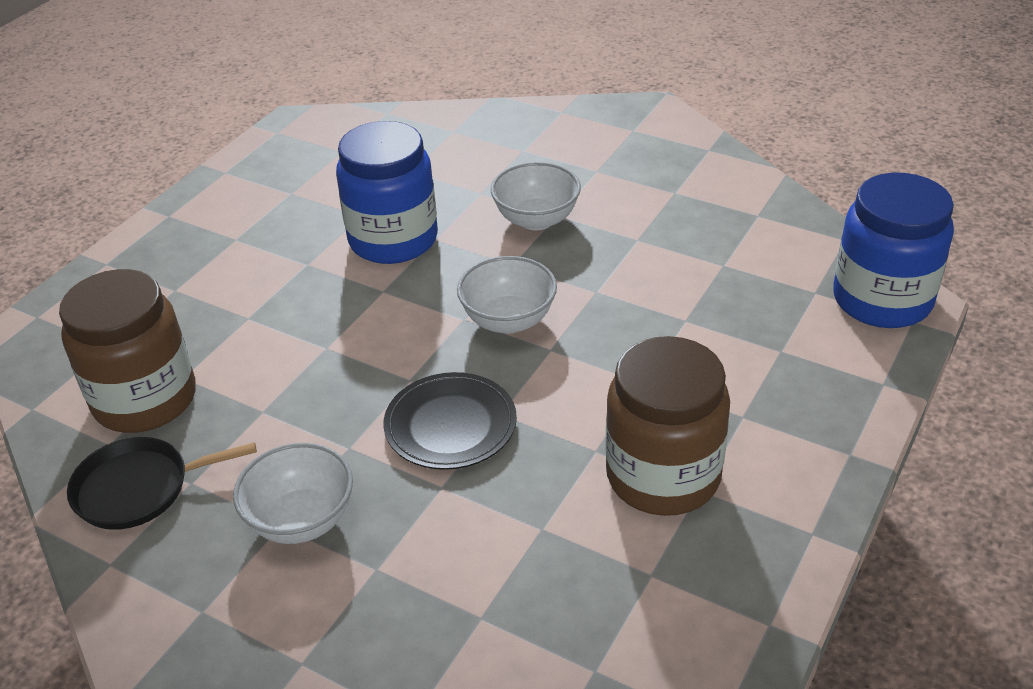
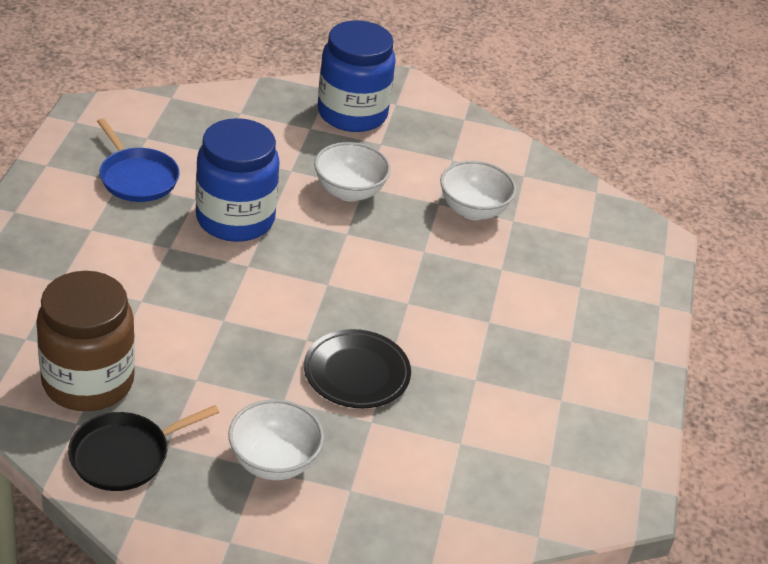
camera: 25 degrees left, 0 degrees up
(310, 190) = (137, 177): none -> blue pan
(508, 320) = (364, 282): white bowl -> white bowl (473, 210)
(663, 476) = (531, 392): brown jar -> none
(882, 300) = (638, 239): blue jar -> blue jar (352, 113)

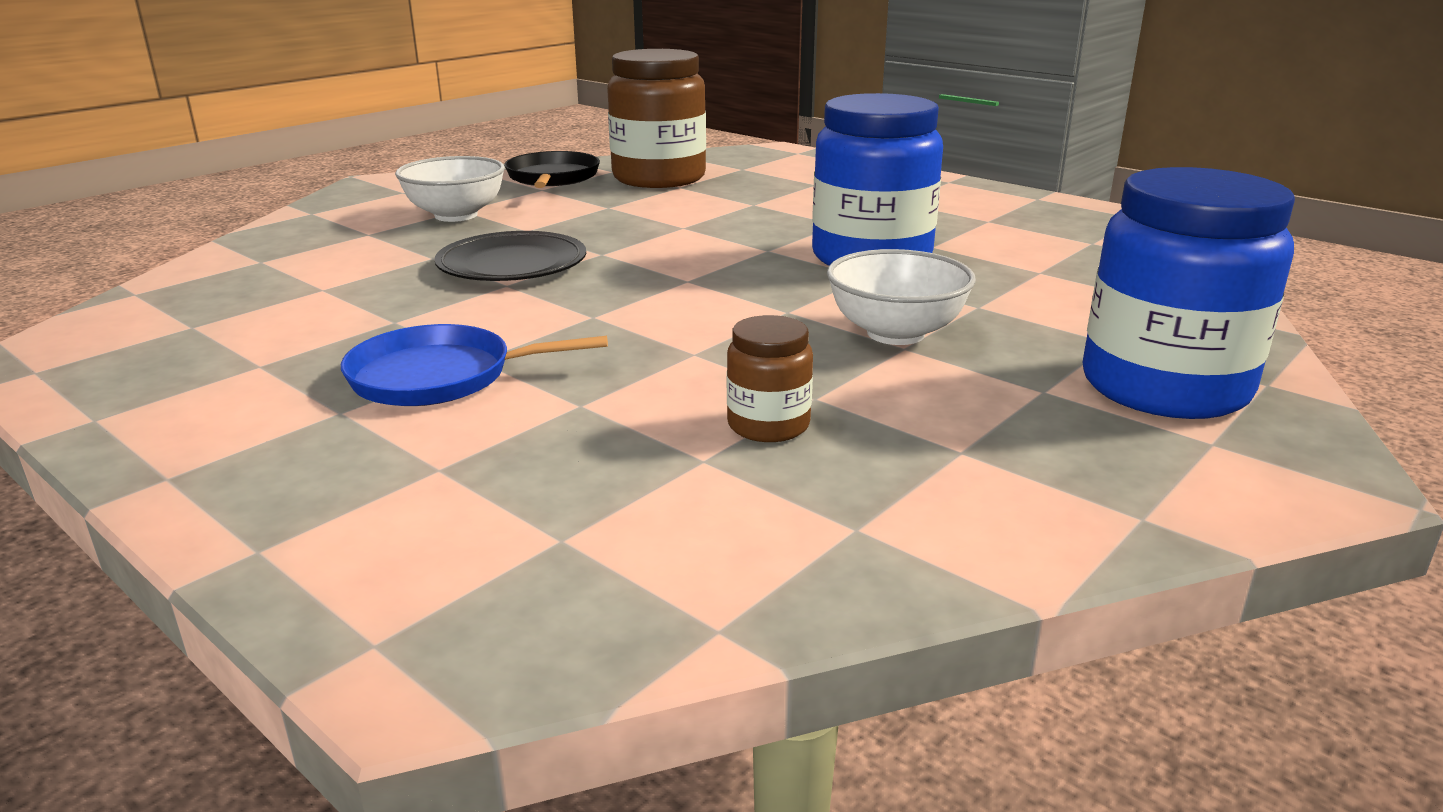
camera: 125 degrees right, 15 degrees down
(137, 177) = (994, 228): blue pan -> blue pan (440, 376)
(473, 210) = (768, 425): white bowl -> brown jar

